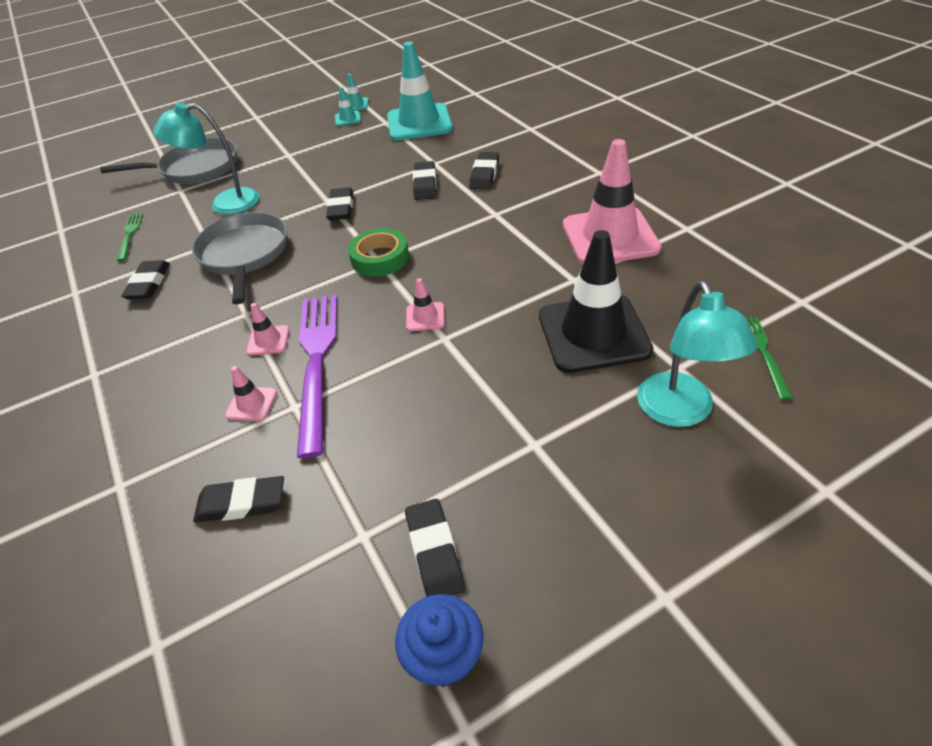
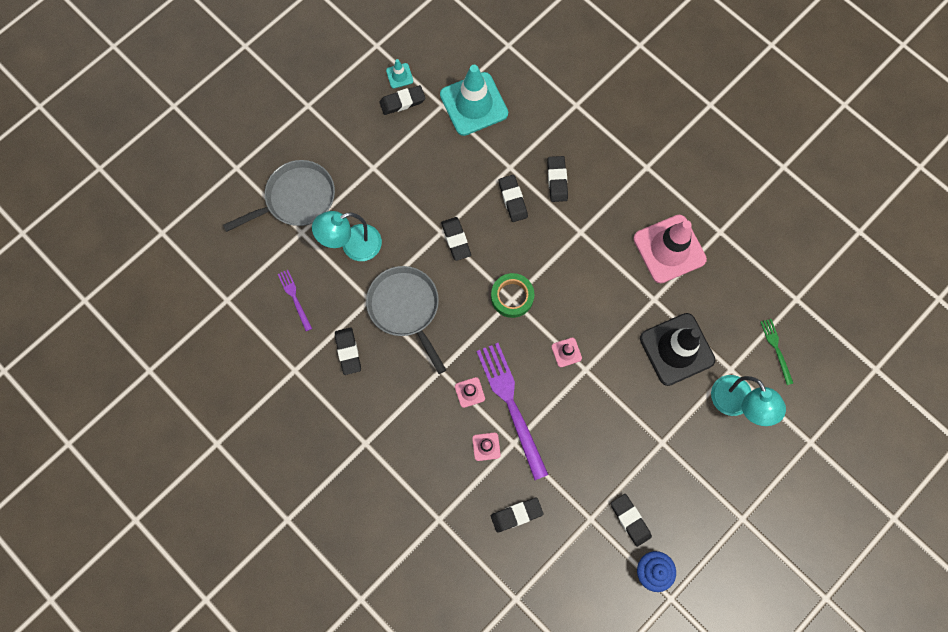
camera: 20 degrees left, 30 degrees up
(130, 235) = (295, 298): green fork -> purple fork
(348, 119) = (402, 102): turquoise traffic cone -> black eraser

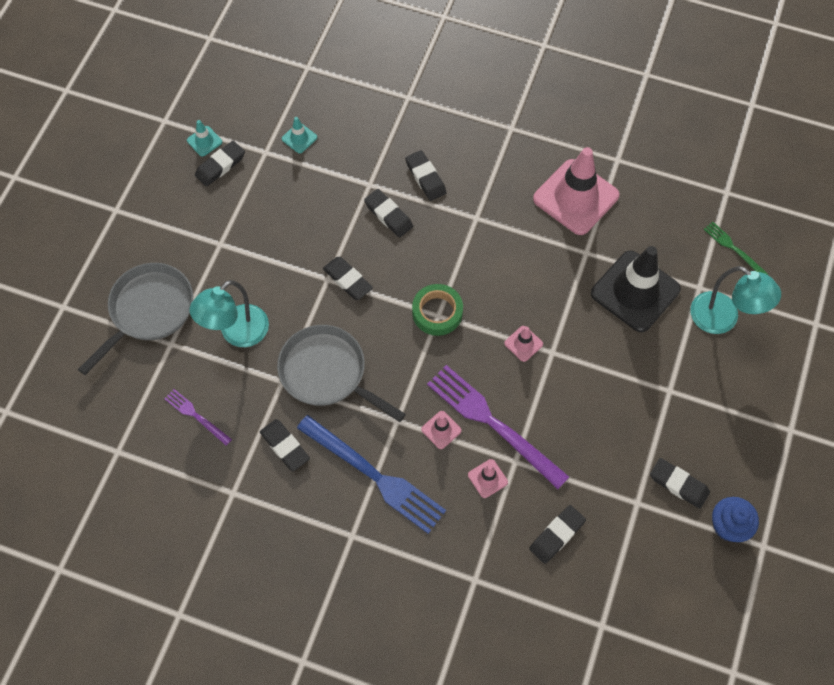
camera: 25 degrees left, 10 degrees down
(402, 404) = (374, 475): none -> blue fork
(474, 104) = (299, 138): turquoise traffic cone -> turquoise traffic cone, size x0.42

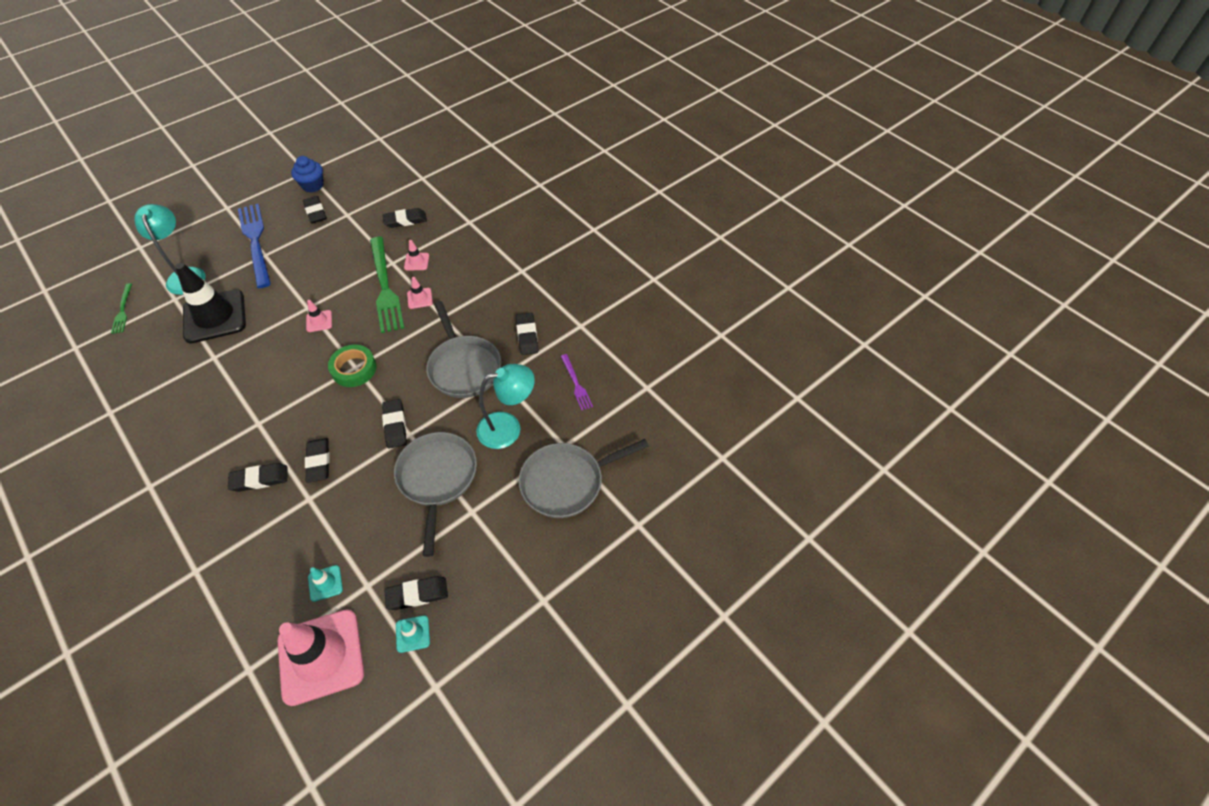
camera: 150 degrees left, 10 degrees down
(270, 255) = (437, 478): none -> grey pan
(374, 475) = (483, 294): blue fork -> blue fork (256, 242)
(425, 177) = (260, 479): black eraser -> black eraser turned 75 degrees clockwise
(493, 423) = (385, 287): purple fork -> green fork
(575, 197) = (173, 400): pink traffic cone -> pink traffic cone (321, 656)

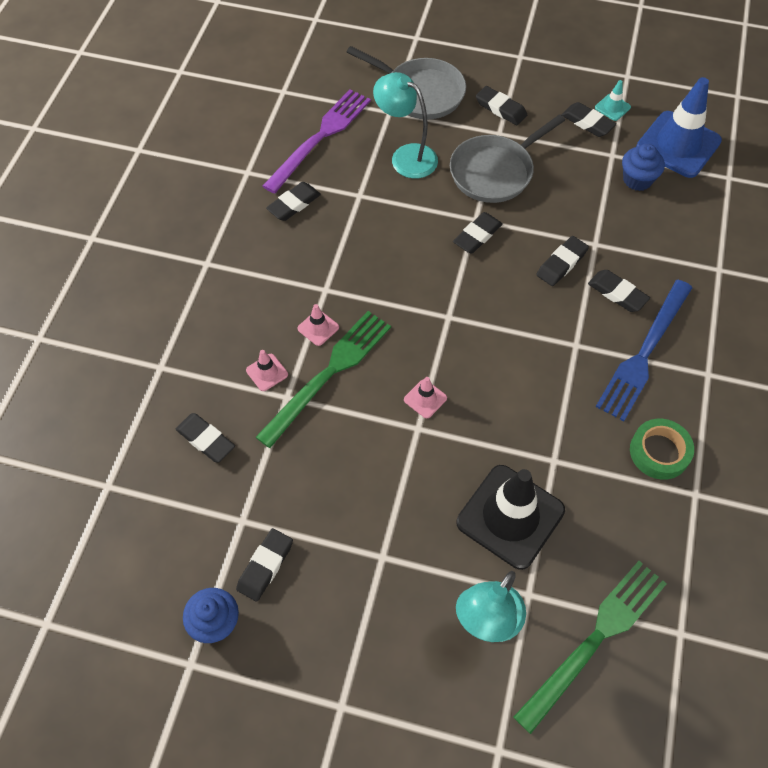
camera: 125 degrees left, 5 degrees up
(123, 310) = (594, 640): green fork -> green fork, size x2.04
(256, 242) = (372, 591): blue fork -> blue fork (644, 352)
(321, 656) = (678, 145): pink traffic cone -> blue traffic cone
(325, 583) = (637, 180): turquoise traffic cone -> blue cupcake
(354, 369) = (452, 315): green tape -> green tape (659, 452)
(464, 367) = (372, 229): grey pan -> none
(496, 533) = (501, 108): none -> black eraser
(576, 383) = (320, 138): purple fork -> purple fork, size x2.04

